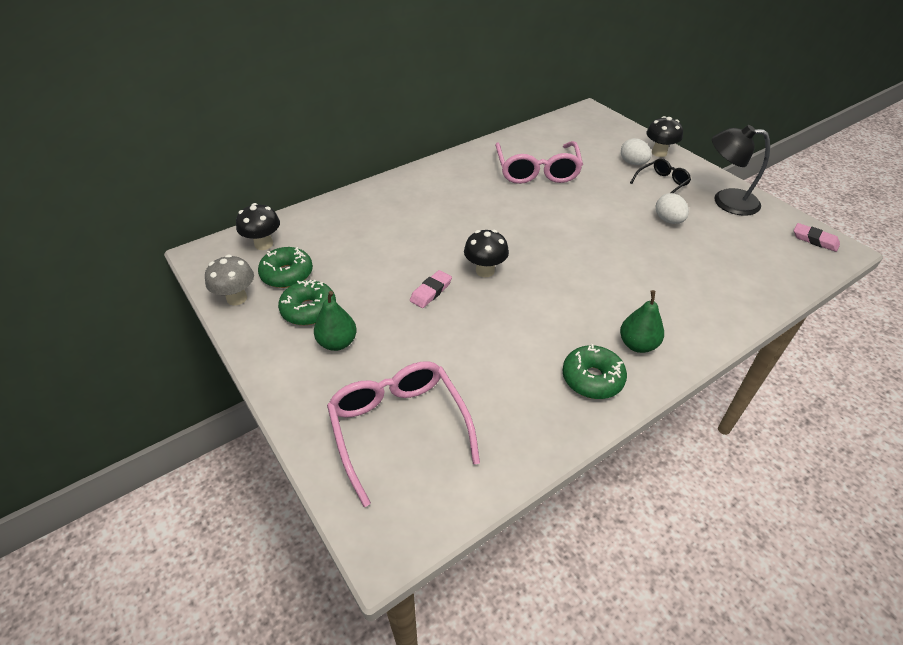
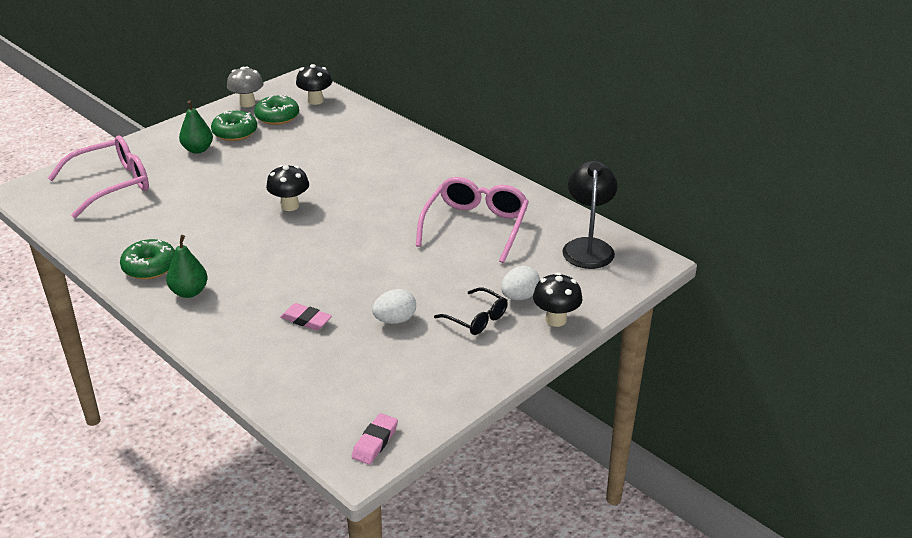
camera: 80 degrees right, 10 degrees down
(431, 292) = (259, 182): pink eraser -> pink eraser (306, 320)
(537, 171) = (475, 226): pink glasses -> pink glasses turned 120 degrees clockwise
(726, 201) = (449, 371): black lamp -> black lamp (588, 247)

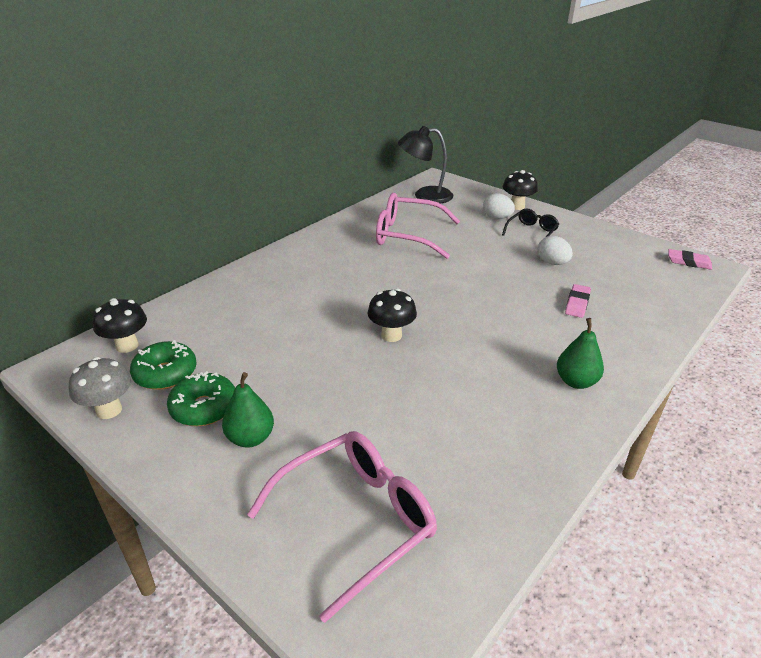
camera: 95 degrees left, 0 degrees up
(112, 184) = (356, 520): pink glasses -> pink glasses turned 90 degrees clockwise
(150, 267) = (546, 424): green donut -> none

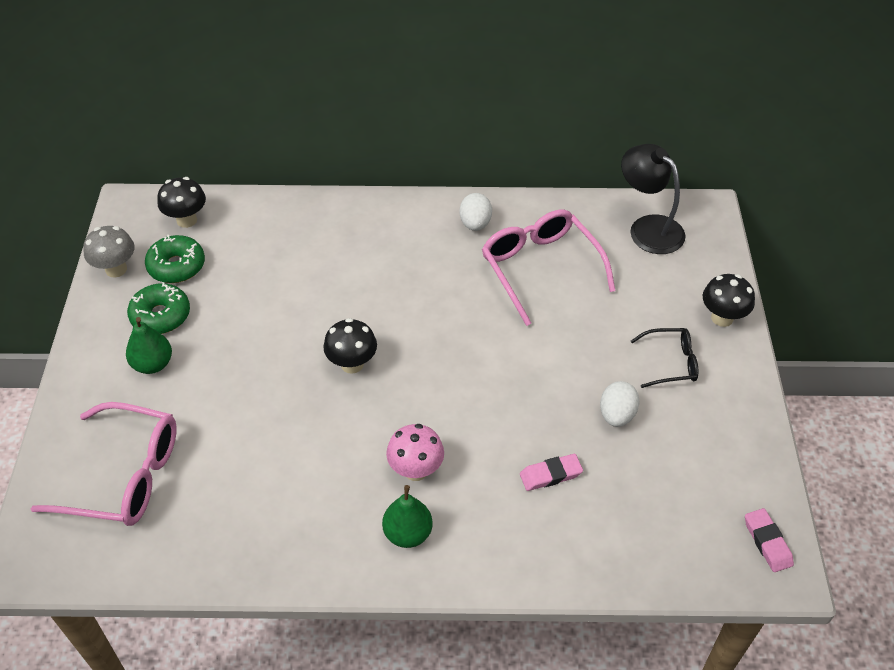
camera: 50 degrees right, 15 degrees up
(497, 218) = (669, 316): white egg -> white egg (475, 224)
(521, 352) = (415, 470): none -> pink mushroom

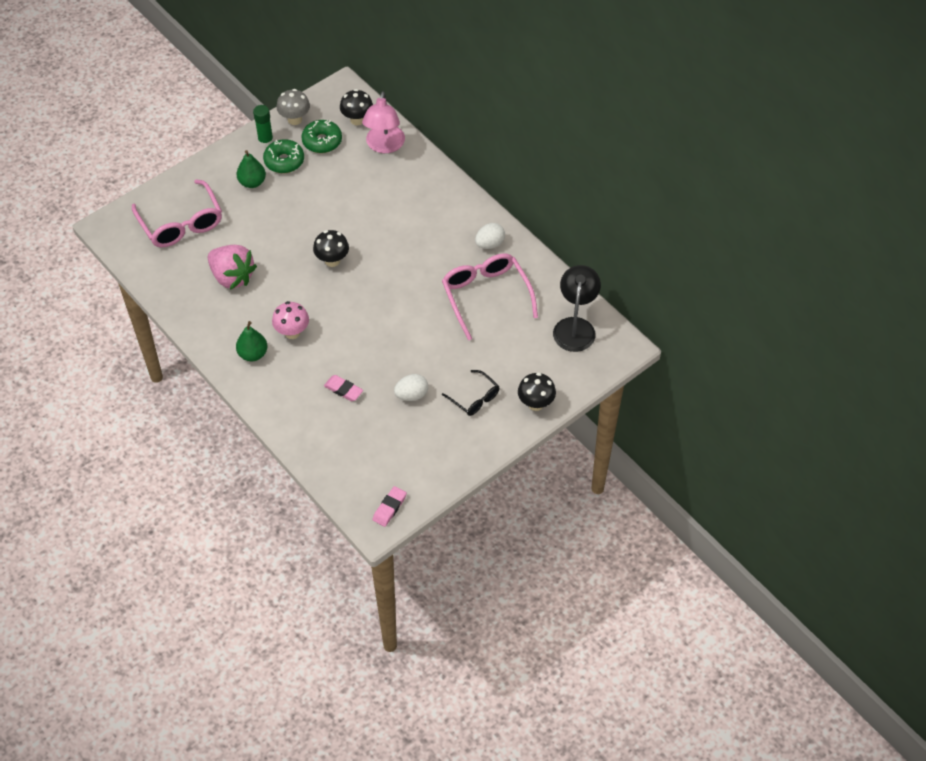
camera: 50 degrees right, 5 degrees up
(111, 313) = (266, 141): none -> green glue stick
(249, 221) = (384, 146): none -> pink lamp
(267, 476) = (232, 277): none -> pink strawberry
(540, 268) = (486, 296): pink glasses -> pink glasses turned 45 degrees counterclockwise

